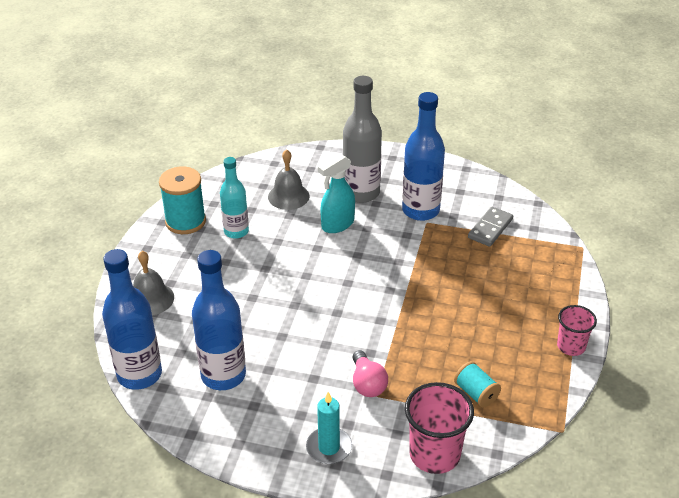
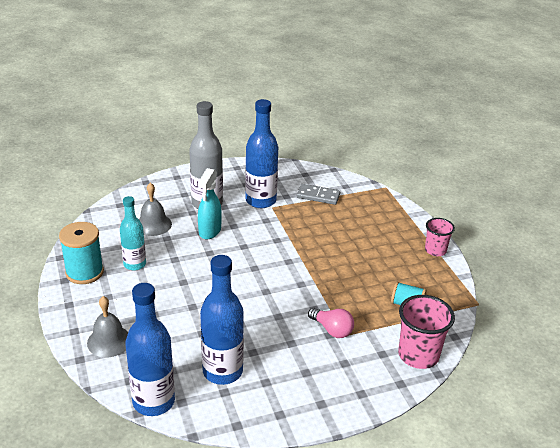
camera: 35 degrees left, 5 degrees down
(329, 447) = (346, 385): turquoise candle -> none
(490, 228) = (318, 196): grey domino -> grey domino turned 75 degrees counterclockwise

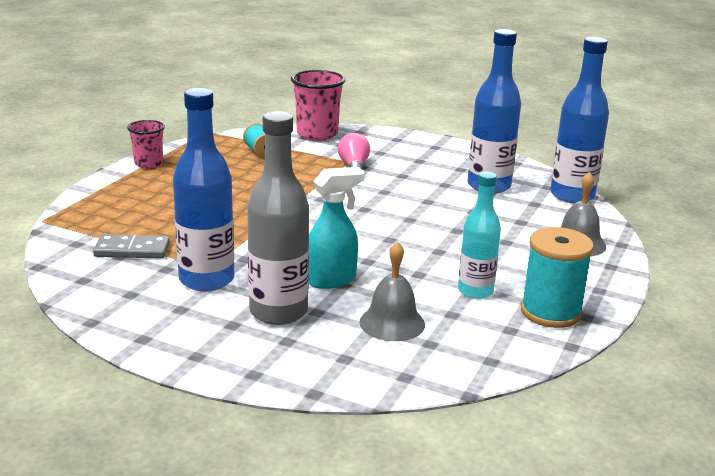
camera: 135 degrees left, 10 degrees down
(318, 196) = (132, 250): grey domino -> grey domino turned 60 degrees counterclockwise

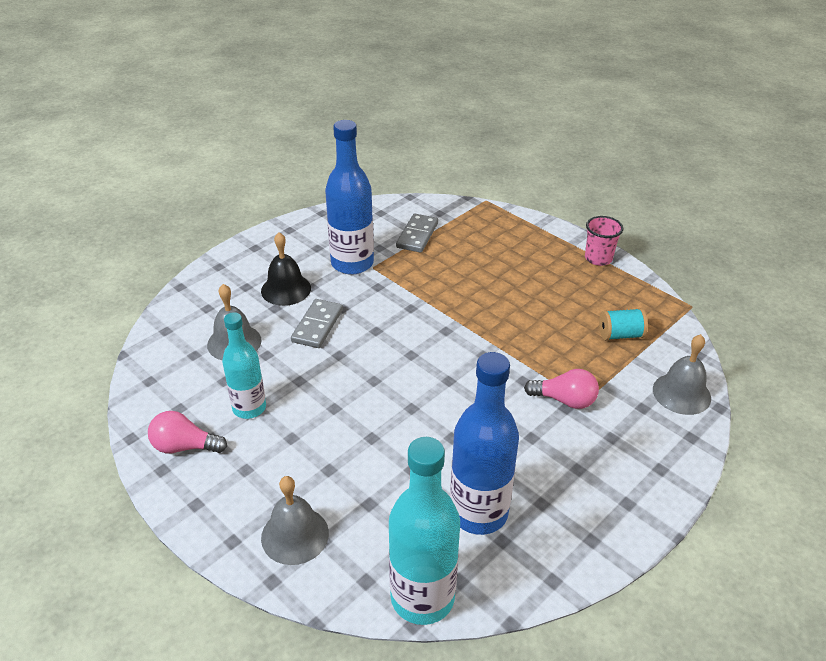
camera: 110 degrees right, 15 degrees up
(278, 312) = (286, 289): grey bottle -> black bell
(317, 134) = (681, 393): pink cup -> grey bell
(332, 280) = (317, 325): turquoise spray bottle -> grey domino
(551, 312) = (184, 446): turquoise spool -> pink light bulb
(572, 195) = (422, 597): blue bottle -> turquoise bottle

